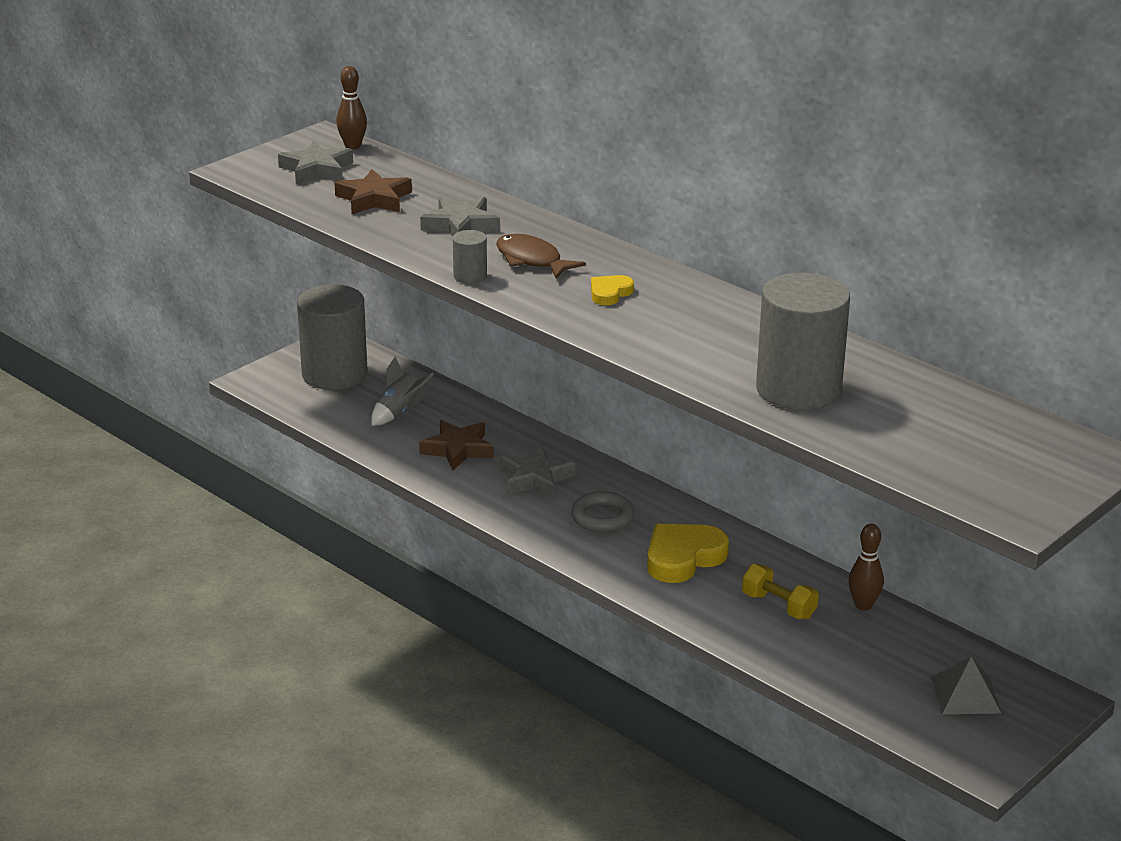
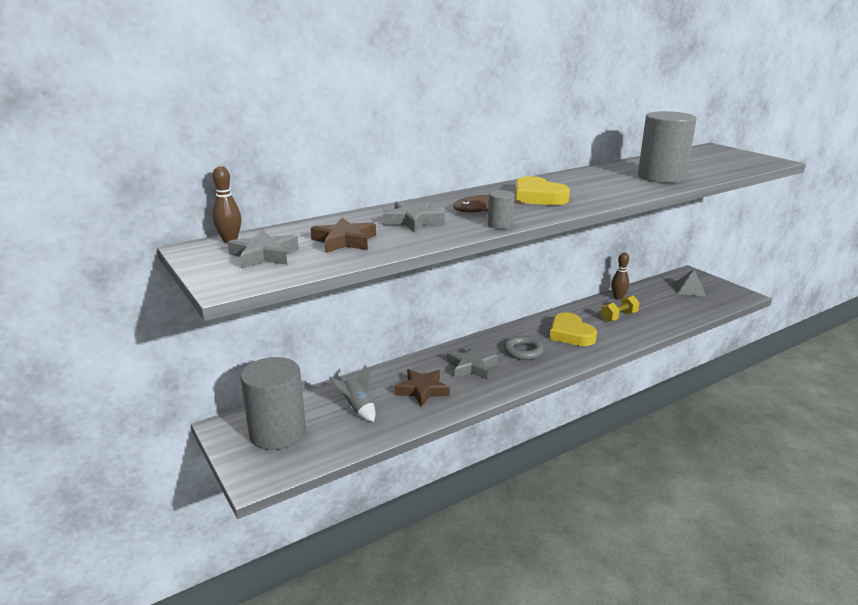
camera: 75 degrees left, 5 degrees down
(610, 293) = (538, 197): yellow heart -> yellow heart, size x1.86

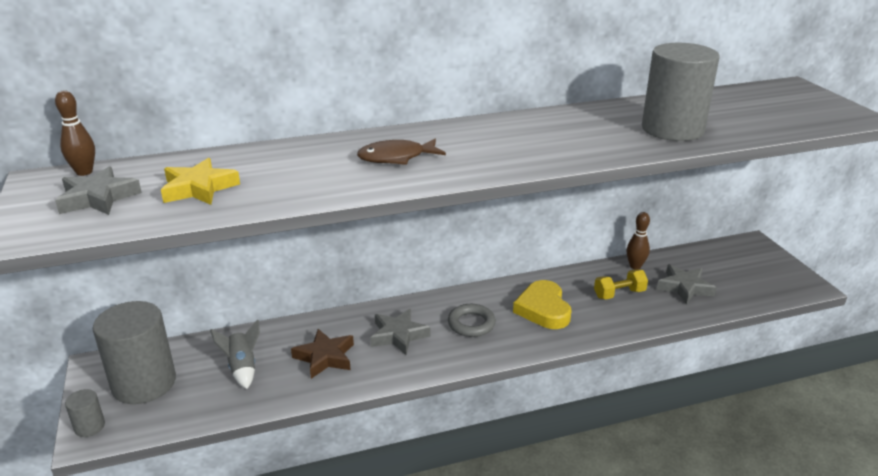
camera: 15 degrees right, 5 degrees up
(344, 241) = (199, 188): brown star -> yellow star
(413, 221) = (301, 167): grey star -> grey star (684, 287)
(500, 225) = (394, 185): grey cylinder -> grey cylinder (89, 426)
(538, 197) = (481, 146): yellow heart -> none
(689, 289) = (738, 267): grey pyramid -> none

